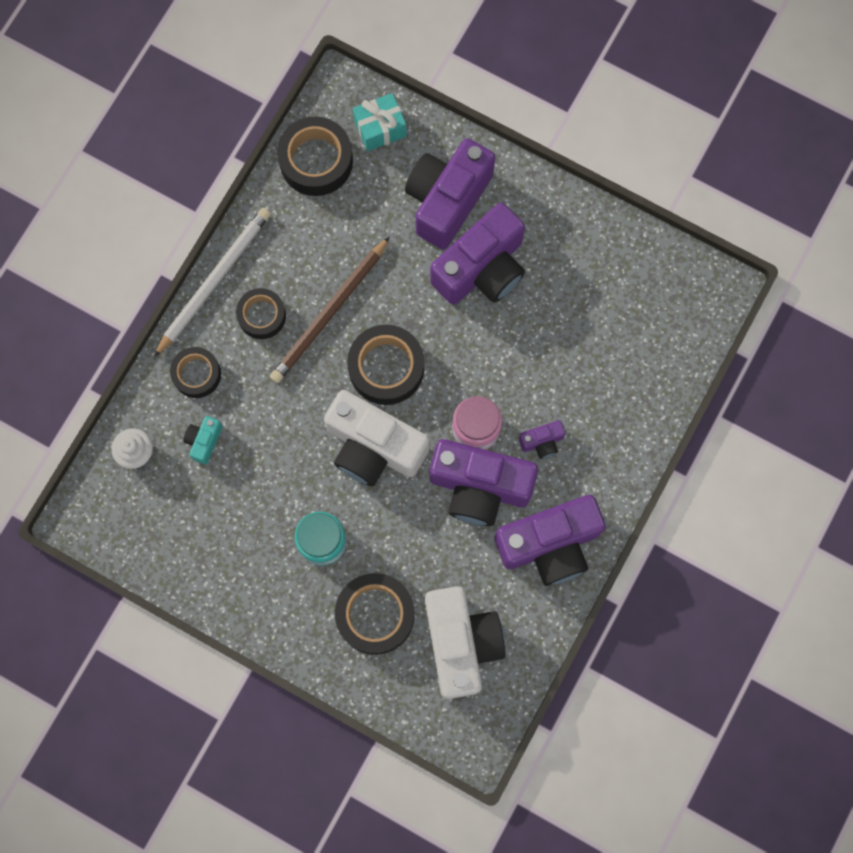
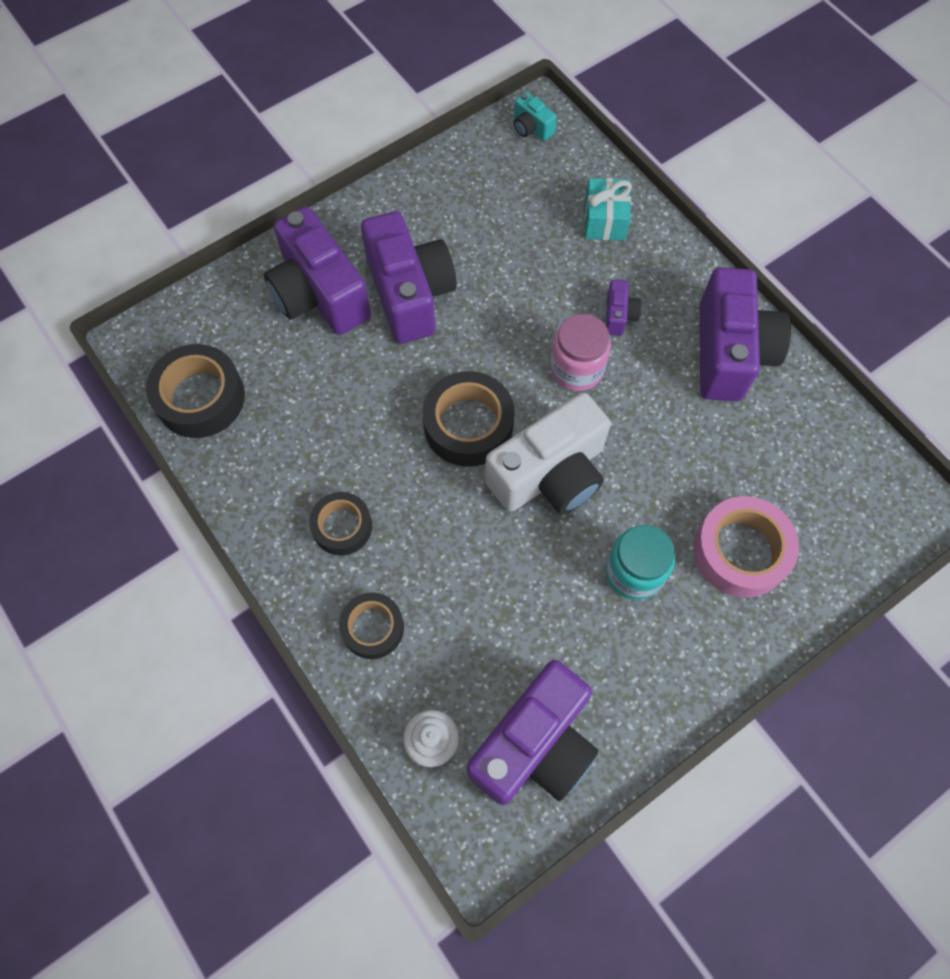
camera: 65 degrees left, 10 degrees down
(204, 441) = (457, 653): turquoise camera -> turquoise camera (531, 127)
(214, 280) = (272, 561): white pencil -> none
(329, 313) = (377, 455): brown pencil -> none
(375, 615) = (740, 551): black tape -> pink tape
(380, 128) = (204, 322): turquoise gift -> turquoise gift (605, 220)
(461, 643) = (804, 478): white camera -> none
(479, 486) = (640, 391): purple camera -> purple camera (535, 745)

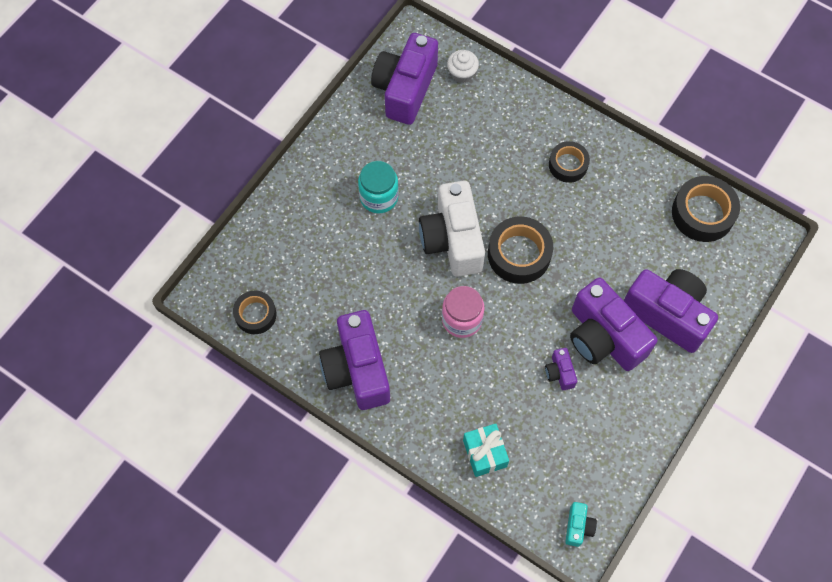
camera: 160 degrees right, 0 degrees up
(372, 628) = (521, 116): black tape -> black tape (255, 314)
(531, 127) = (578, 526): turquoise camera -> turquoise camera turned 75 degrees clockwise
(550, 474) = (452, 240): white camera -> white camera turned 45 degrees counterclockwise
(619, 315) = (446, 372): purple camera -> purple camera (559, 373)
(740, 551) = (316, 231): pink tape -> none

